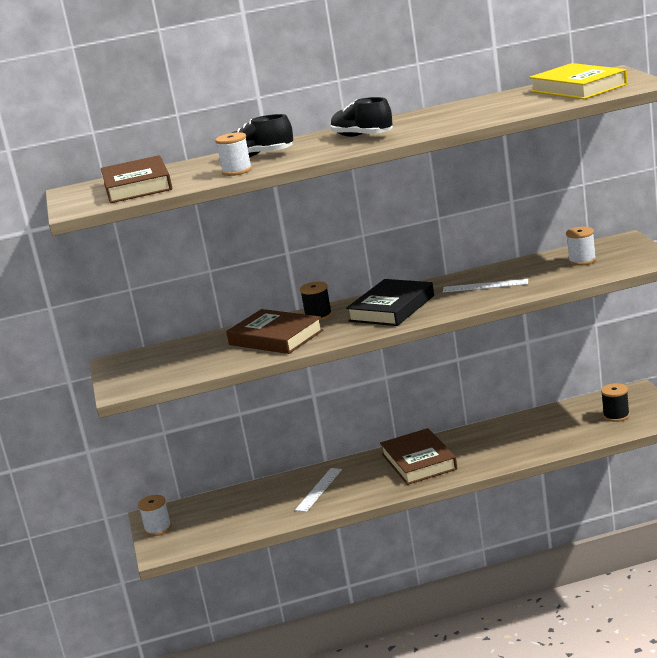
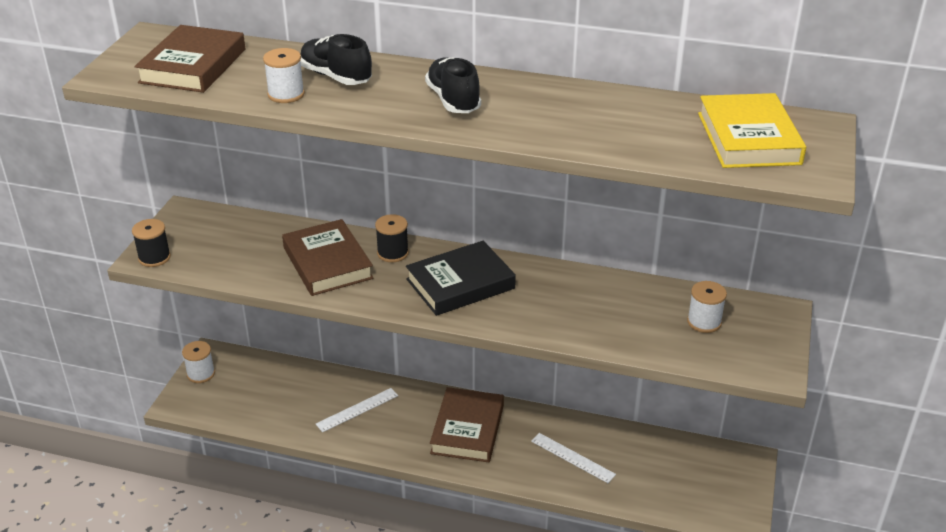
camera: 25 degrees right, 15 degrees up
(485, 286) = (574, 303): white ruler -> white ruler (572, 457)
(616, 416) = (697, 485): black spool -> black spool (154, 257)

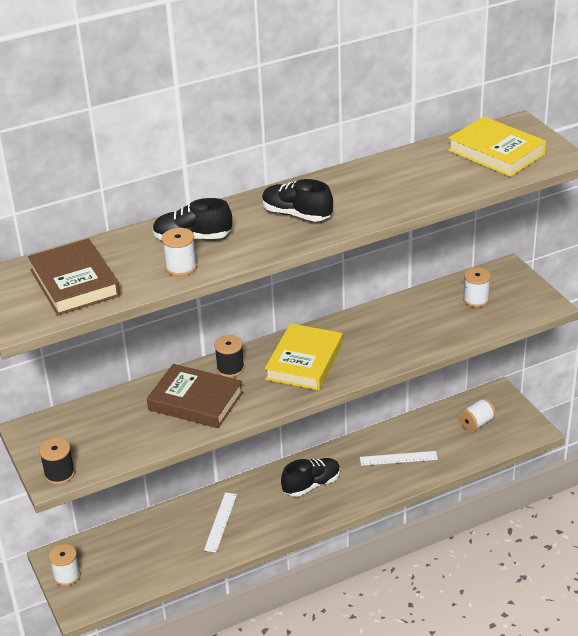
camera: 40 degrees left, 0 degrees up
(460, 284) = (304, 362): black book -> yellow book
(467, 429) = (311, 485): brown book -> black shoe
(689, 475) = (476, 424): none -> white spool

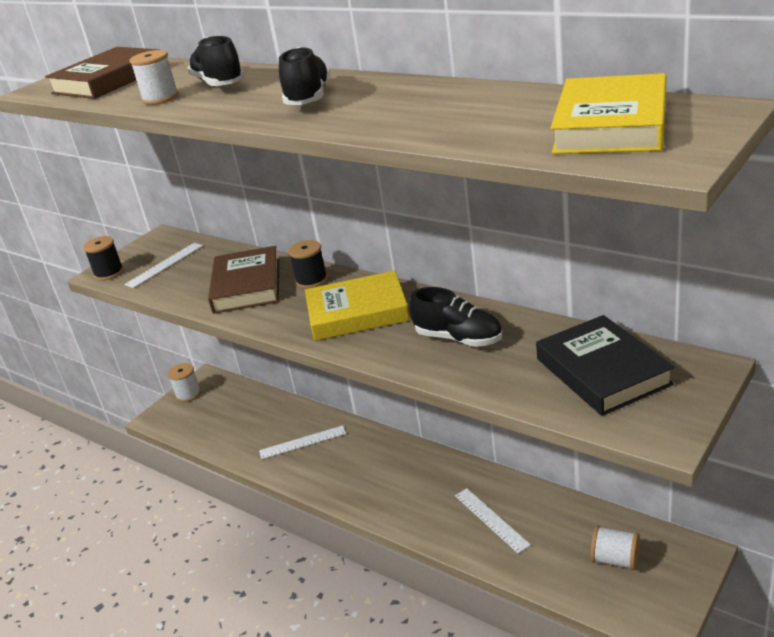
camera: 65 degrees right, 5 degrees down
(92, 437) = (165, 265): none -> white ruler
(311, 485) = (396, 475): black shoe -> black shoe (458, 338)
(476, 299) = (602, 371): white spool -> black book

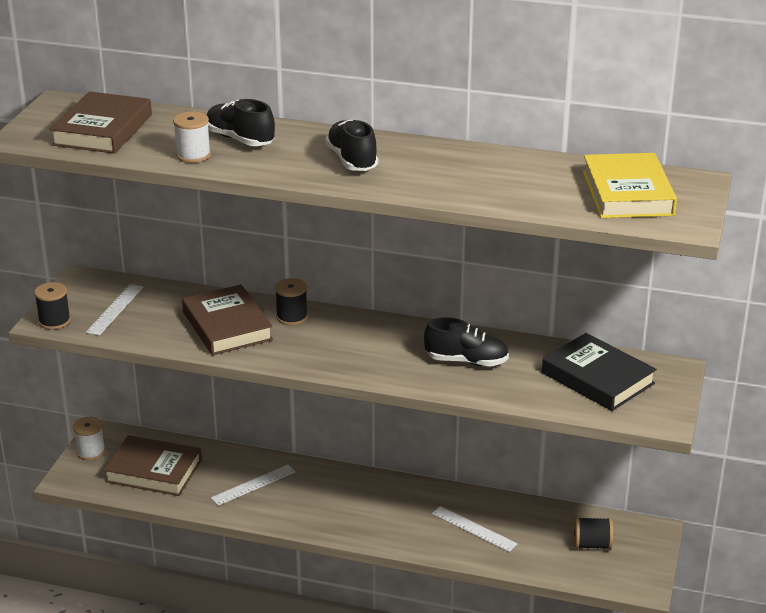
camera: 25 degrees left, 0 degrees up
(227, 418) = (153, 471): none -> brown book
(357, 312) = (359, 344): yellow book -> none
(615, 560) = (591, 545): white spool -> black spool

